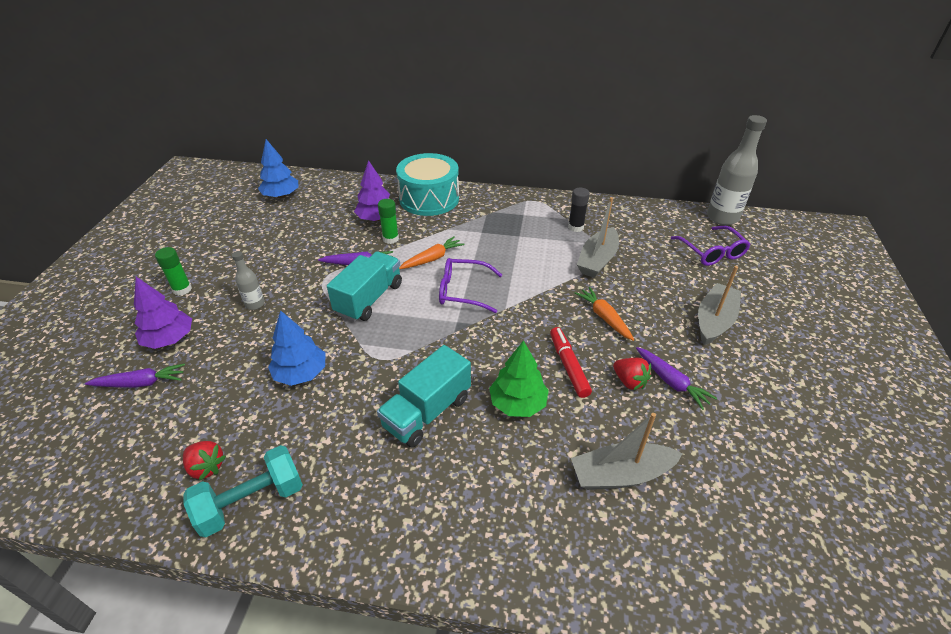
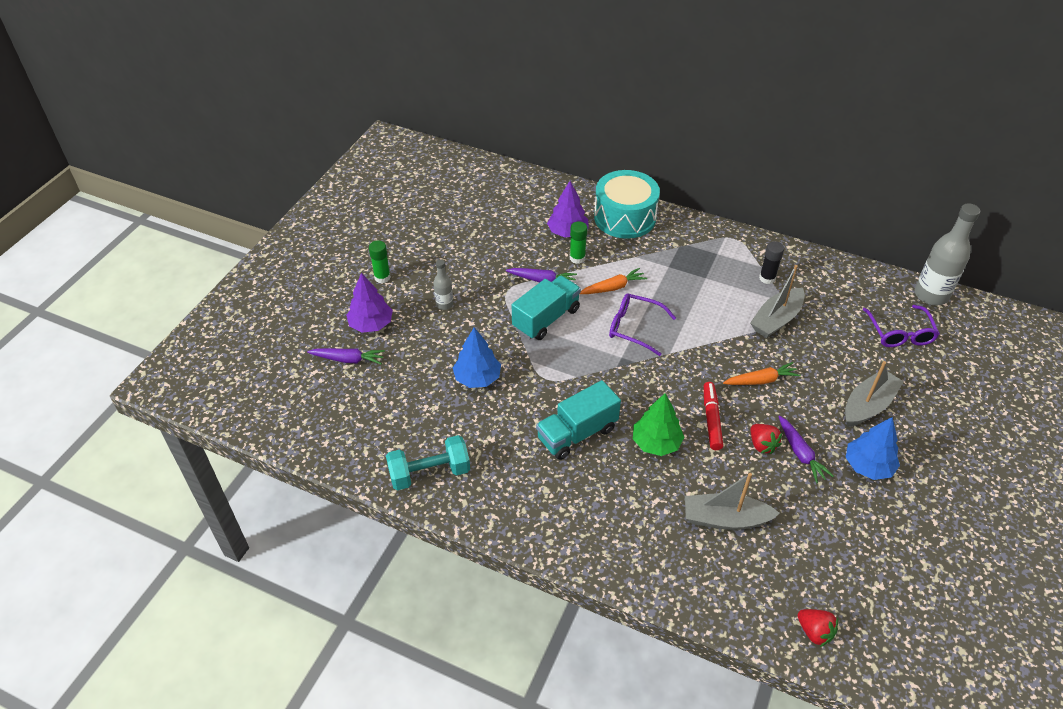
camera: 15 degrees right, 5 degrees up
(206, 467) = (397, 439): red strawberry -> red strawberry (814, 632)
(281, 196) = (478, 188): blue tree -> blue tree (868, 466)
(604, 317) = (761, 380): orange carrot -> orange carrot turned 90 degrees clockwise

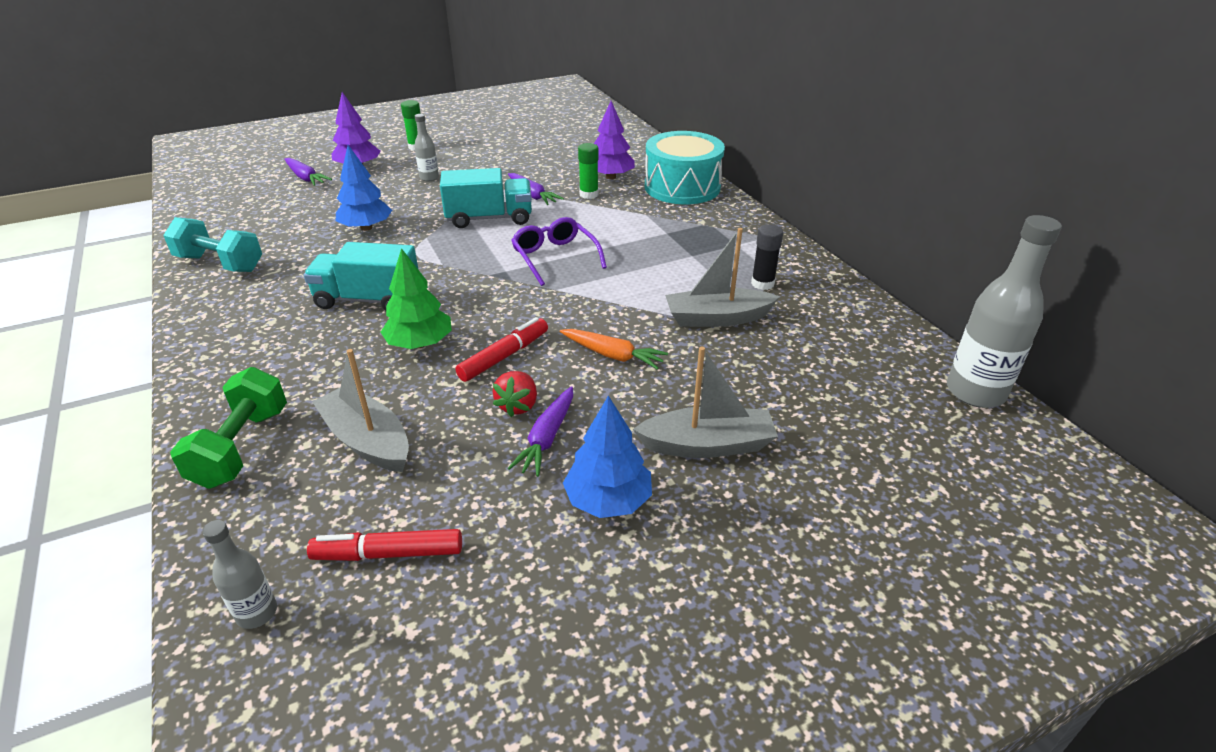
camera: 40 degrees right, 10 degrees down
(613, 287) = (586, 224): orange carrot -> none
(671, 571) = (242, 447): none -> green dumbbell
(814, 632) = (257, 613): red strawberry -> grey bottle
(822, 563) = (388, 554): none -> red marker
(899, 333) = (867, 403): purple glasses -> none

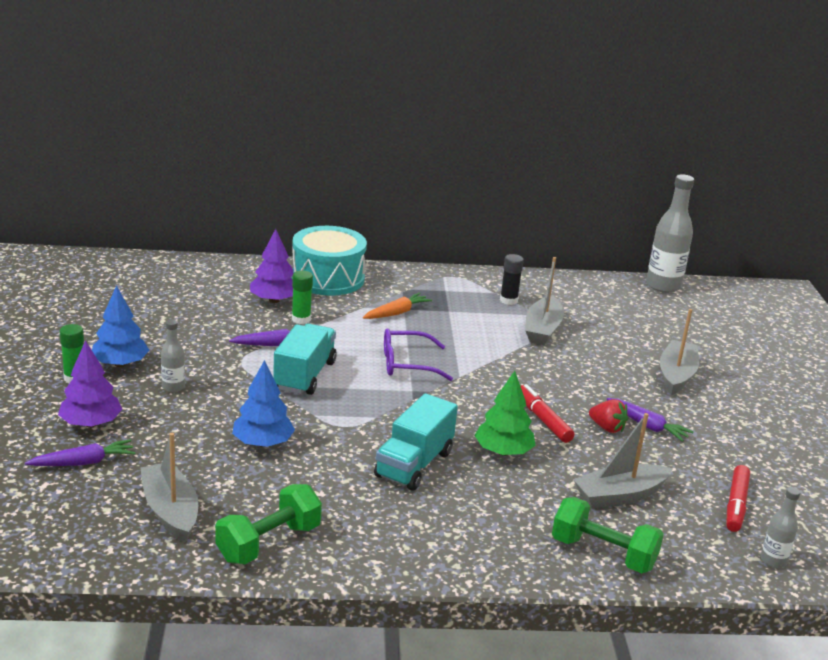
camera: 70 degrees left, 10 degrees down
(220, 263) = (268, 543): turquoise dumbbell -> green dumbbell
(253, 219) = (170, 511): none -> grey boat
(608, 500) = (713, 420): blue tree -> blue tree (120, 364)
(613, 355) = (565, 378): orange carrot -> orange carrot (396, 313)

